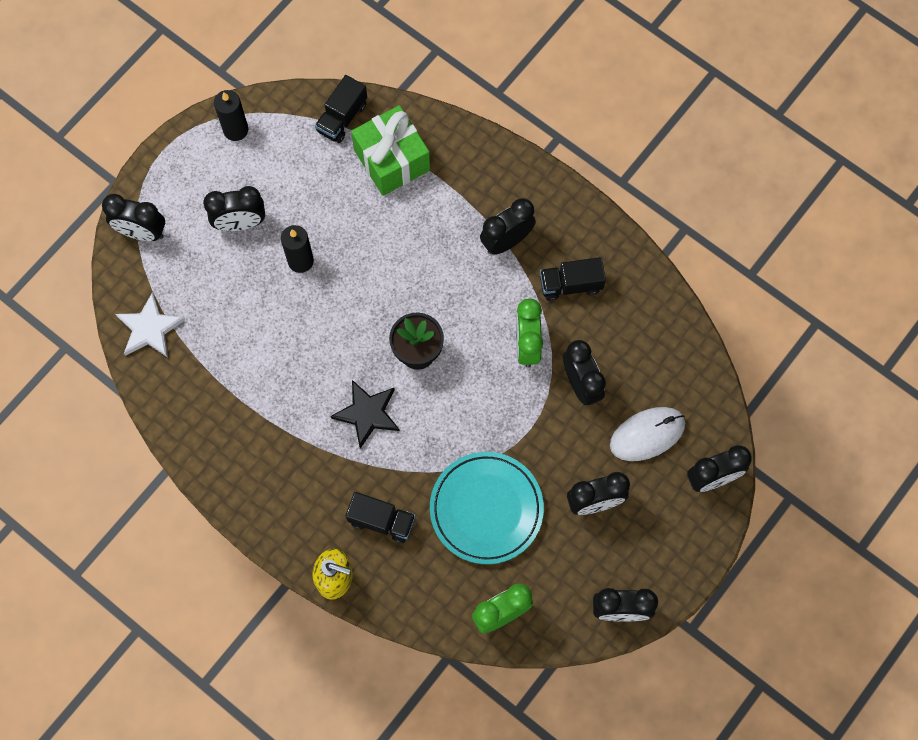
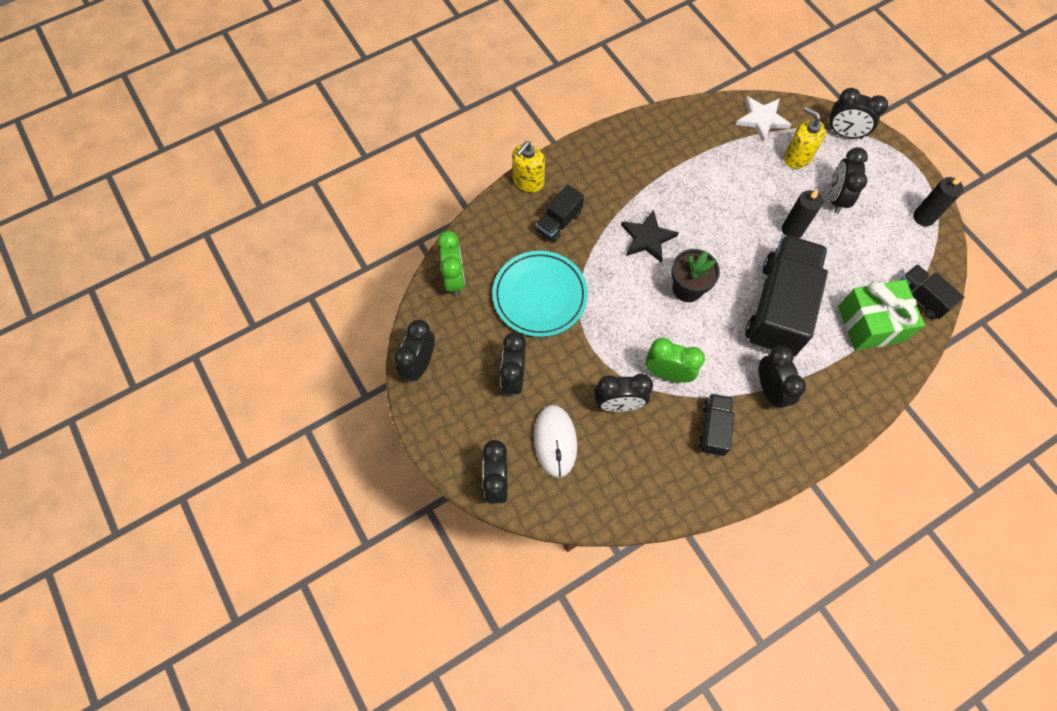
camera: 110 degrees right, 5 degrees down
(142, 232) = (844, 133): black clock -> black clock turned 105 degrees counterclockwise
(194, 277) = (797, 157): none -> yellow soap dispenser
(406, 253) = (779, 308): none -> black truck

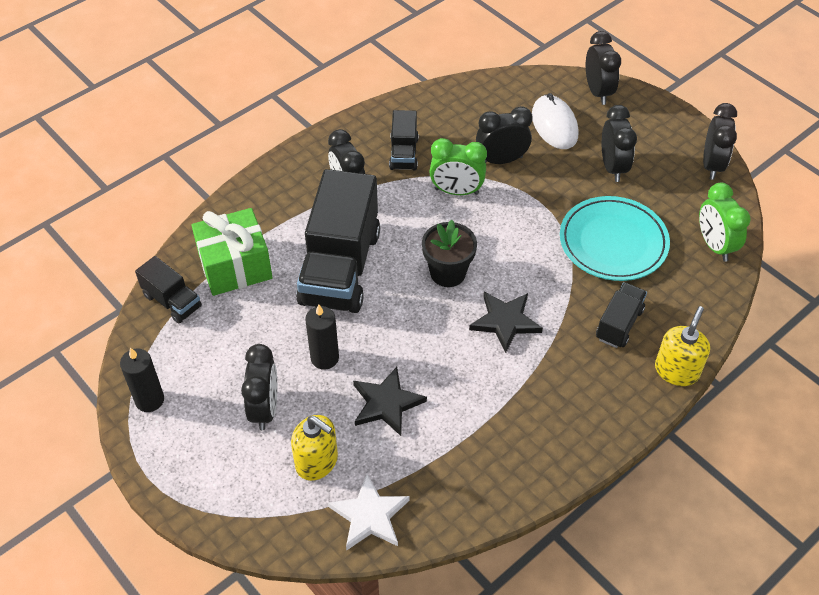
camera: 170 degrees right, 15 degrees down
(746, 189) = (386, 403): none -> black star
(844, 133) = (246, 511): black clock -> none

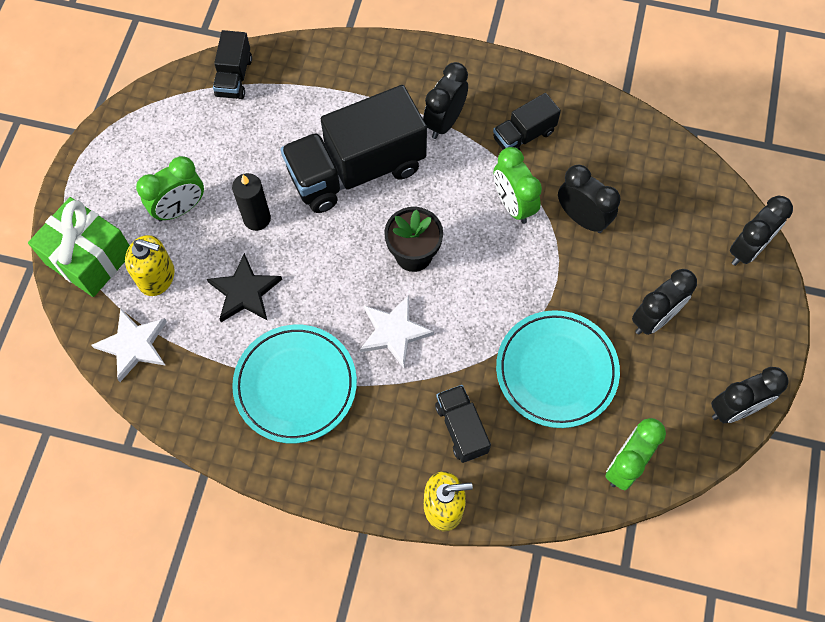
camera: 55 degrees right, 15 degrees up
(149, 400) = (135, 127): black candle -> none
(235, 266) = (300, 95): green gift -> green gift (89, 258)
(264, 409) = (180, 208): black clock -> green clock
(317, 462) = (157, 277): yellow soap dispenser -> yellow soap dispenser turned 75 degrees counterclockwise
(501, 413) = (295, 385): none -> turquoise plate
(505, 322) = (394, 332): black star -> white star
(554, 125) = (666, 236): white mouse -> none
(619, 324) = (461, 428): black truck -> black truck turned 105 degrees counterclockwise

